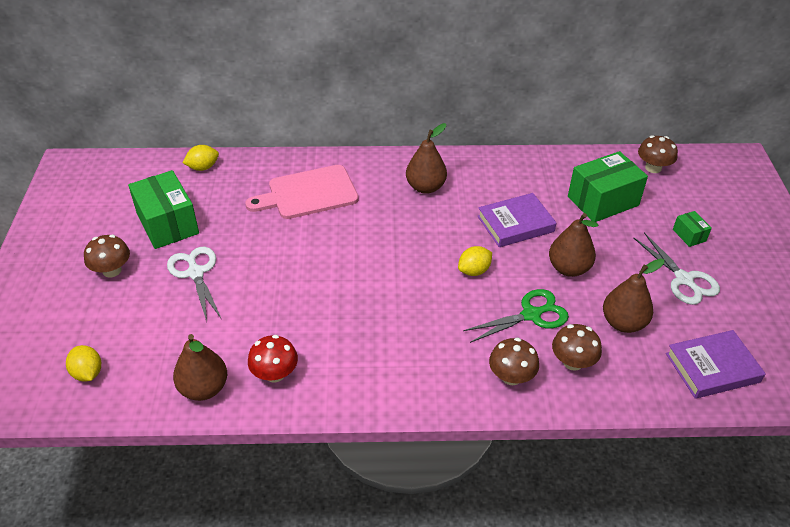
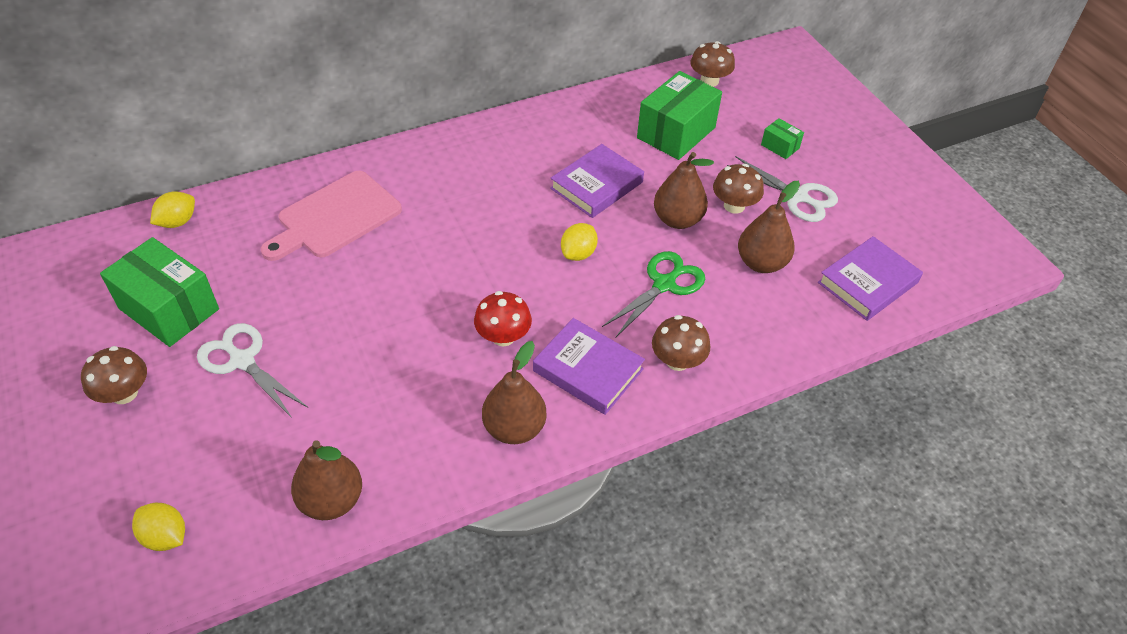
camera: 25 degrees left, 5 degrees up
(275, 374) = (410, 451): red mushroom -> red mushroom (503, 336)
(425, 187) = (474, 170): brown pear -> brown pear (514, 428)
(436, 360) = (588, 370): none -> purple book
(572, 362) = (732, 323): brown mushroom -> brown mushroom (734, 206)

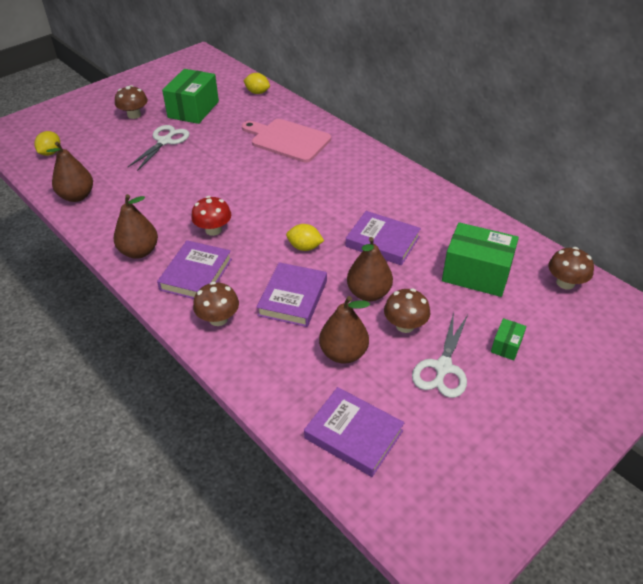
camera: 75 degrees right, 5 degrees down
(664, 284) = (293, 298): green scissors -> purple book

